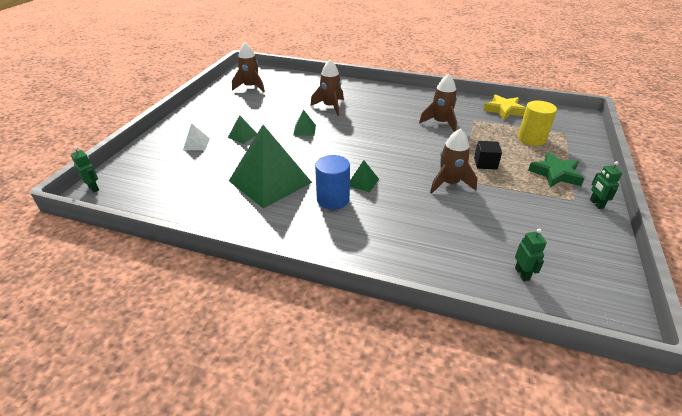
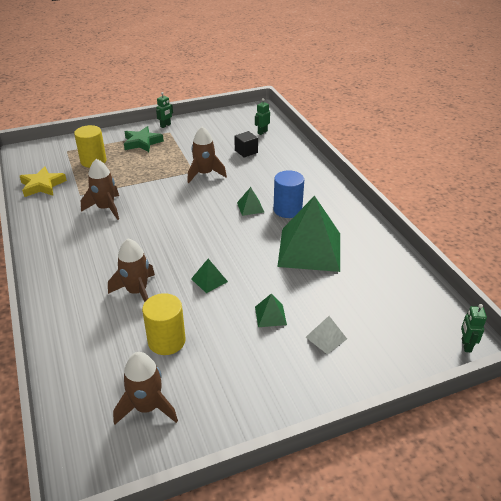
camera: 130 degrees left, 0 degrees up
(279, 102) = (166, 341): none -> yellow cylinder
(485, 163) = (158, 169): black cube -> black cube (246, 151)

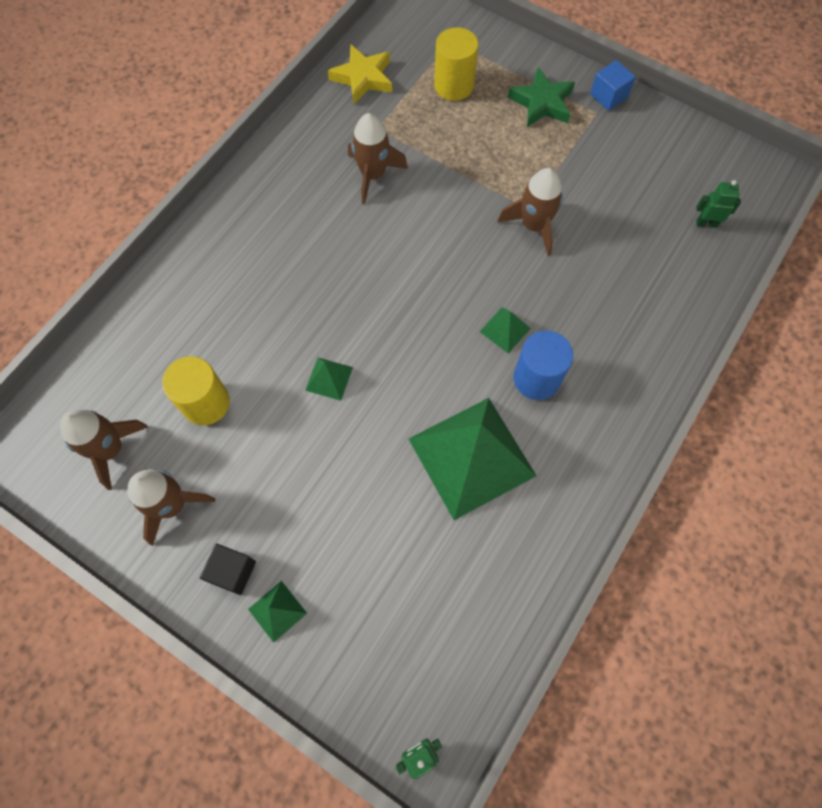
camera: 55 degrees right, 30 degrees up
(137, 292) = (258, 318): brown rocket -> brown rocket (172, 505)
(165, 125) = (608, 96): green robot -> blue cube
(246, 151) = (633, 237): black cube -> black cube (233, 571)
(270, 315) = (316, 485): green pyramid -> green pyramid (277, 611)
(326, 338) = (320, 570): white pyramid -> none

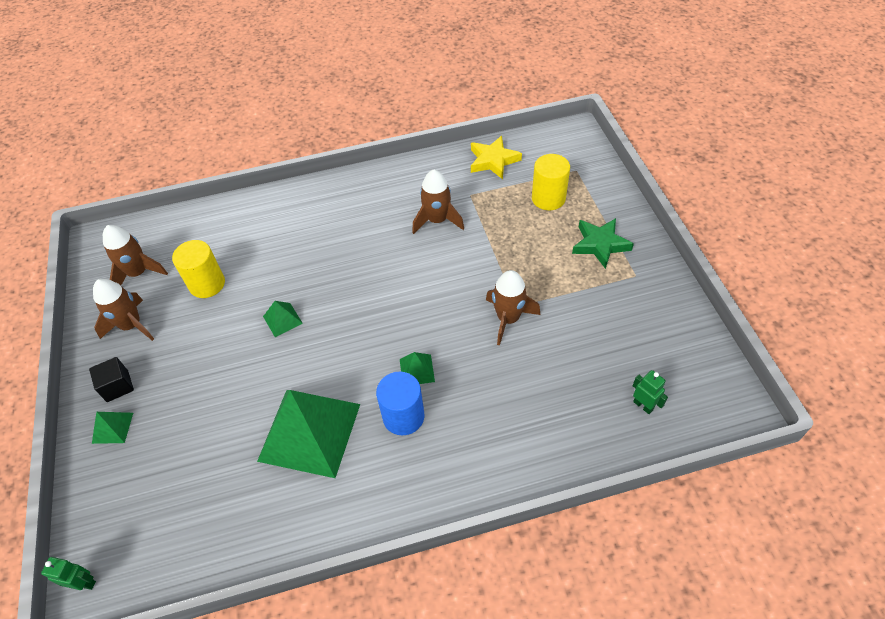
camera: 45 degrees right, 15 degrees down
(608, 96) = (657, 270): blue cube -> none

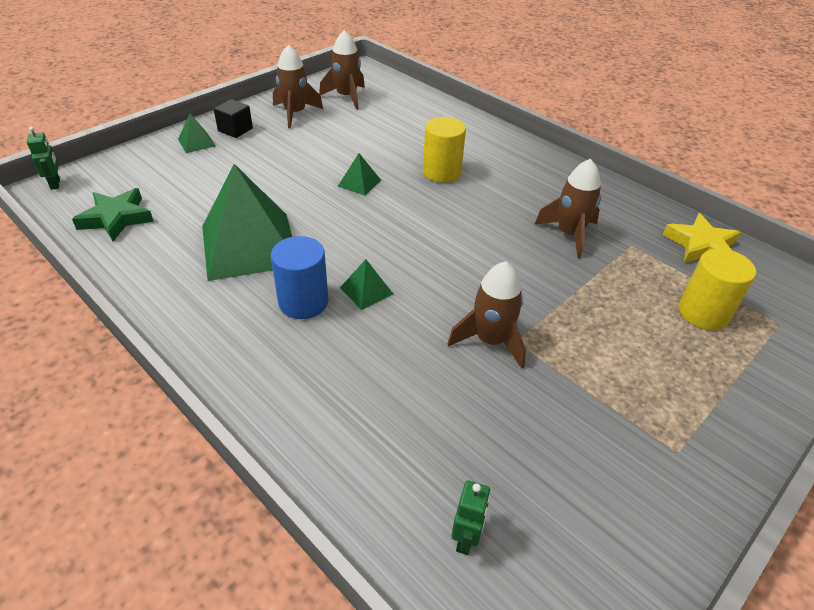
camera: 55 degrees right, 10 degrees down
(207, 284) = (363, 131): yellow cylinder -> yellow cylinder (441, 172)
(600, 244) = (688, 392): green star -> green star (116, 218)

